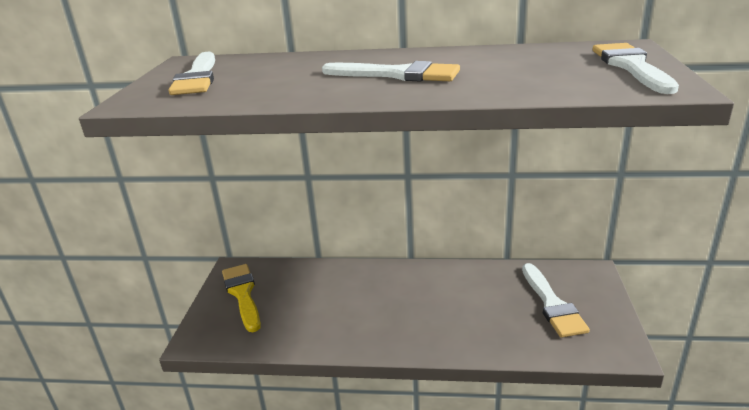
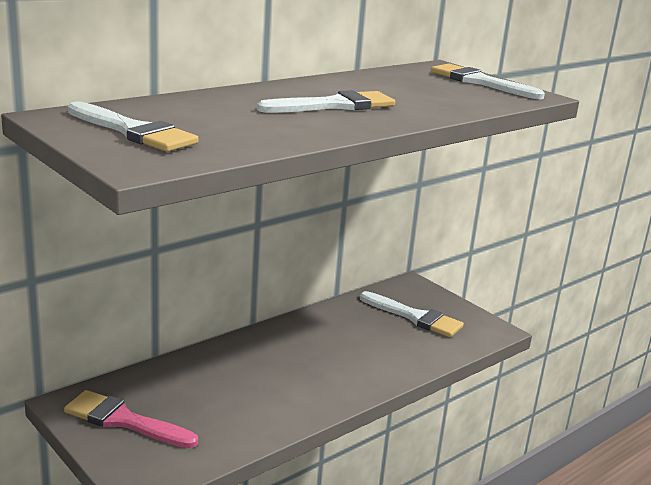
camera: 50 degrees left, 5 degrees down
(242, 294) = (124, 421): yellow brush -> pink brush

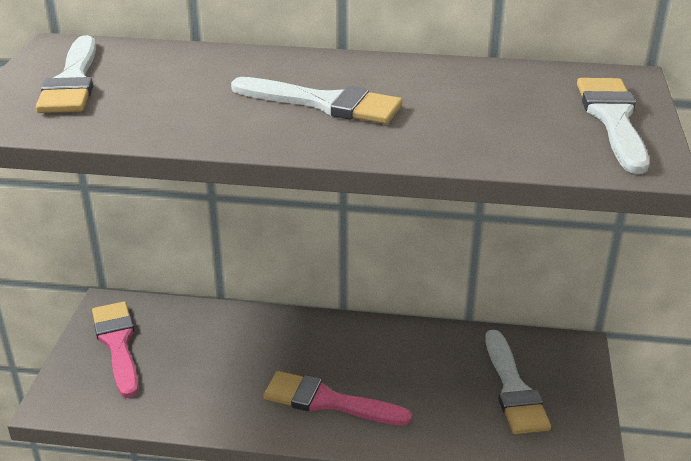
camera: 50 degrees right, 10 degrees up
(331, 375) = (327, 401): none -> pink brush

